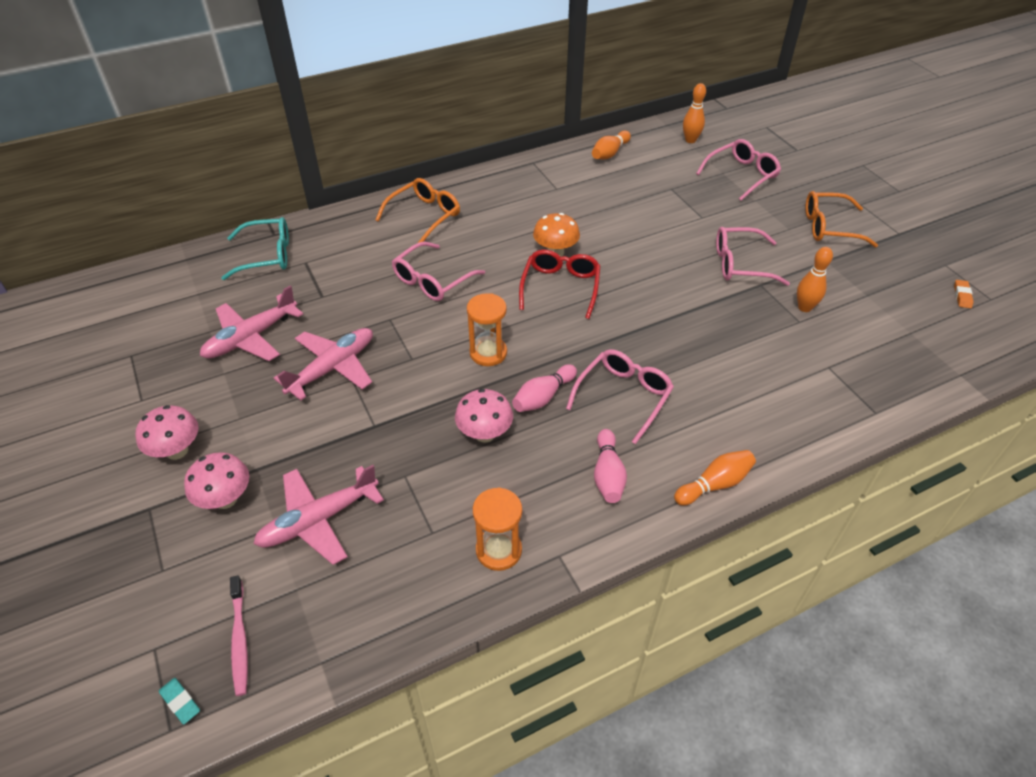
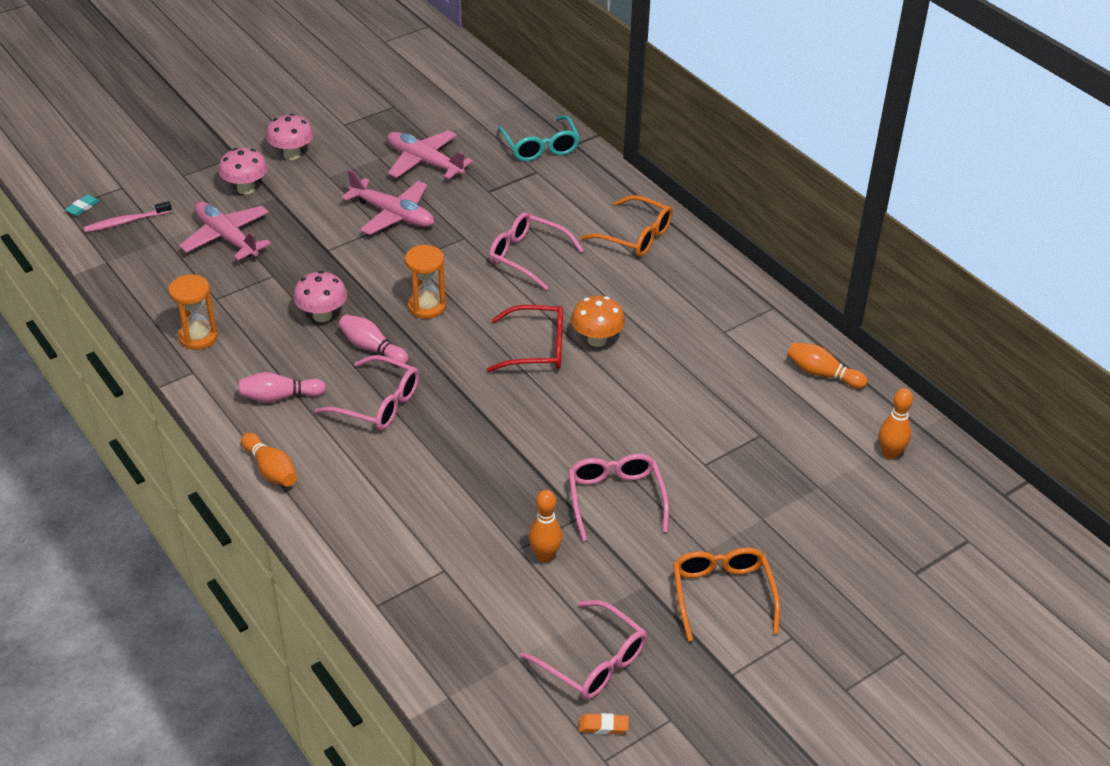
camera: 80 degrees right, 5 degrees down
(742, 175) = (821, 507): pink glasses -> pink glasses (594, 662)

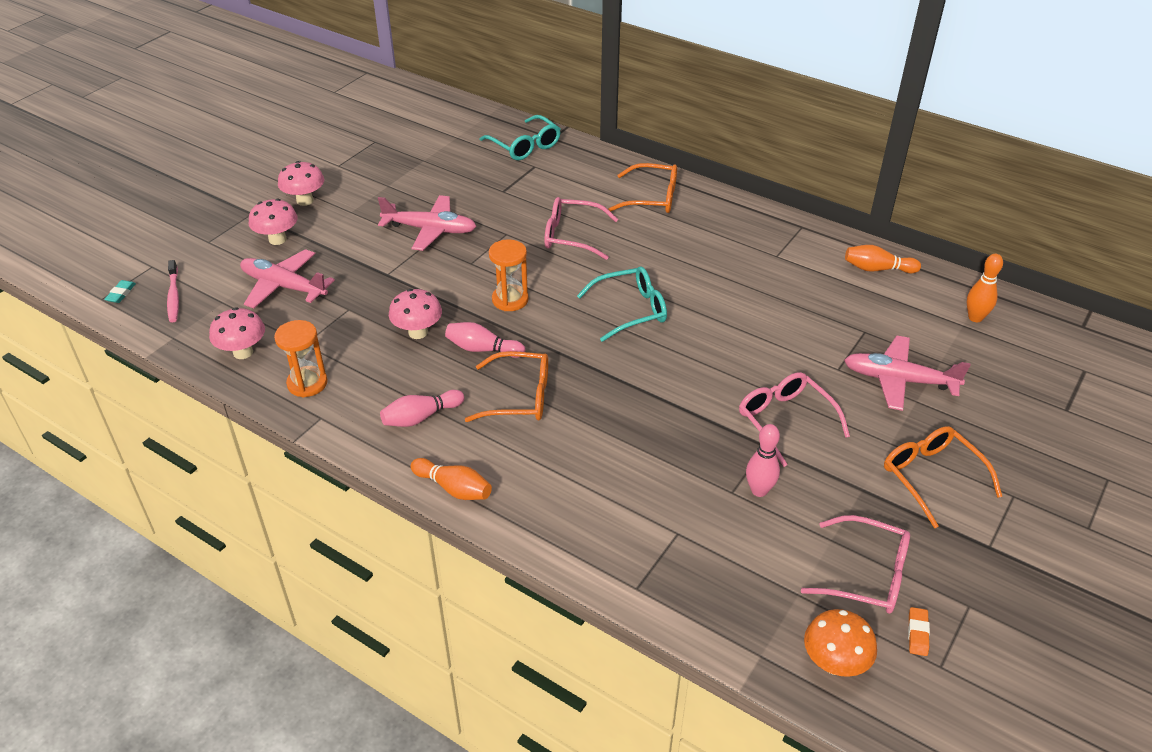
camera: 20 degrees left, 0 degrees up
(126, 222) = (173, 296): pink toothbrush -> pink toothbrush turned 60 degrees counterclockwise
(158, 292) = (243, 352): none -> pink mushroom
(379, 404) = (520, 397): pink glasses -> orange glasses
(424, 162) = (431, 180): pink plane -> pink plane (899, 380)
(538, 348) = (632, 310): red glasses -> turquoise glasses
(545, 555) = (759, 490): orange bowling pin -> pink bowling pin
(597, 340) = (677, 290): orange mushroom -> orange mushroom (834, 663)
(603, 726) = (917, 633): orange eraser -> orange eraser turned 60 degrees counterclockwise

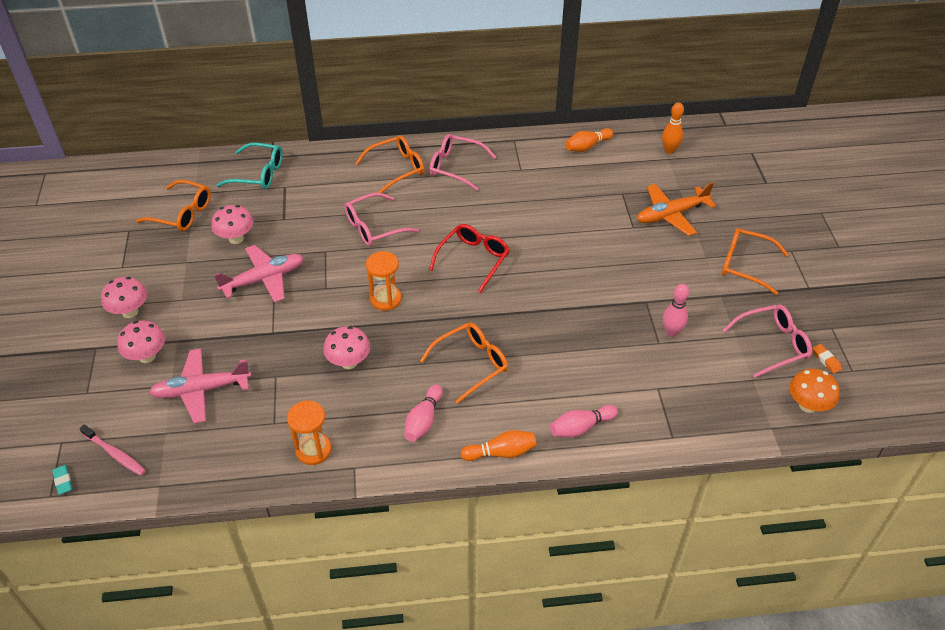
camera: 40 degrees left, 5 degrees up
(243, 352) = (233, 460): pink mushroom -> pink mushroom (236, 238)
(429, 148) = (183, 213): none -> orange glasses
(482, 349) = (408, 346): pink bowling pin -> pink bowling pin (581, 427)
(632, 310) = (474, 259): turquoise glasses -> red glasses
(784, 420) = (639, 278): pink glasses -> pink glasses (455, 166)
(899, 380) = (671, 215): pink plane -> orange plane

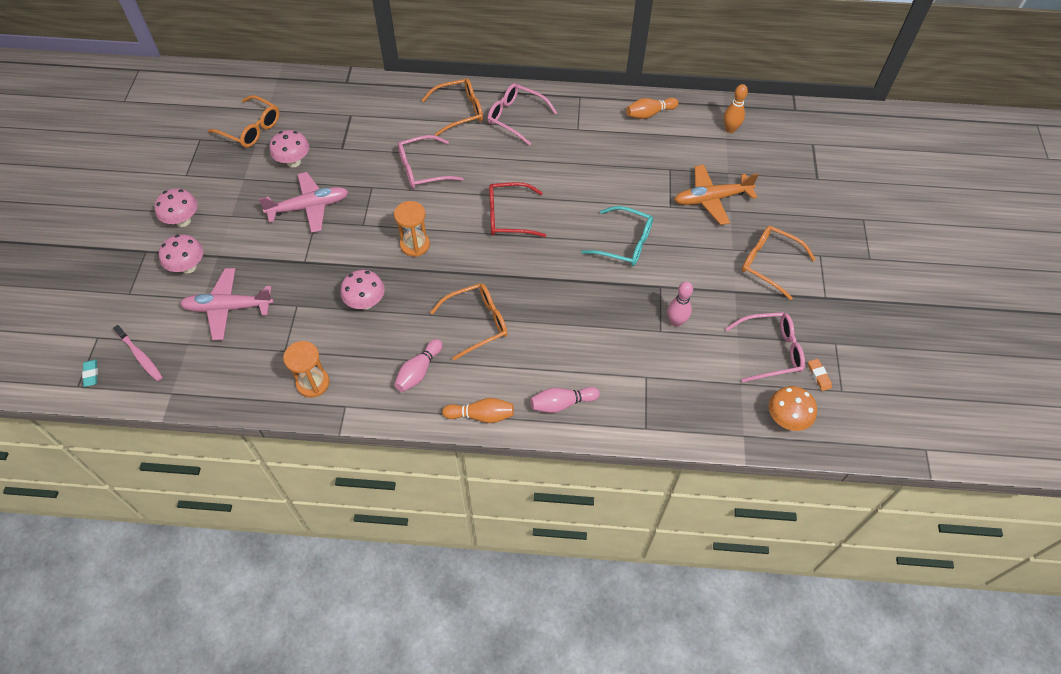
camera: 10 degrees right, 10 degrees up
(259, 174) = (330, 98): turquoise glasses -> turquoise glasses (625, 243)
(474, 259) = (507, 216): red glasses -> red glasses turned 135 degrees counterclockwise

